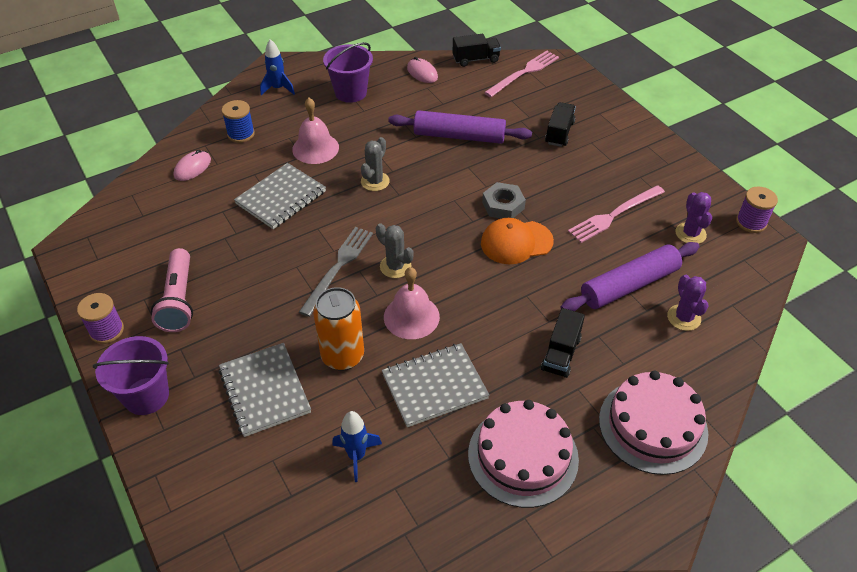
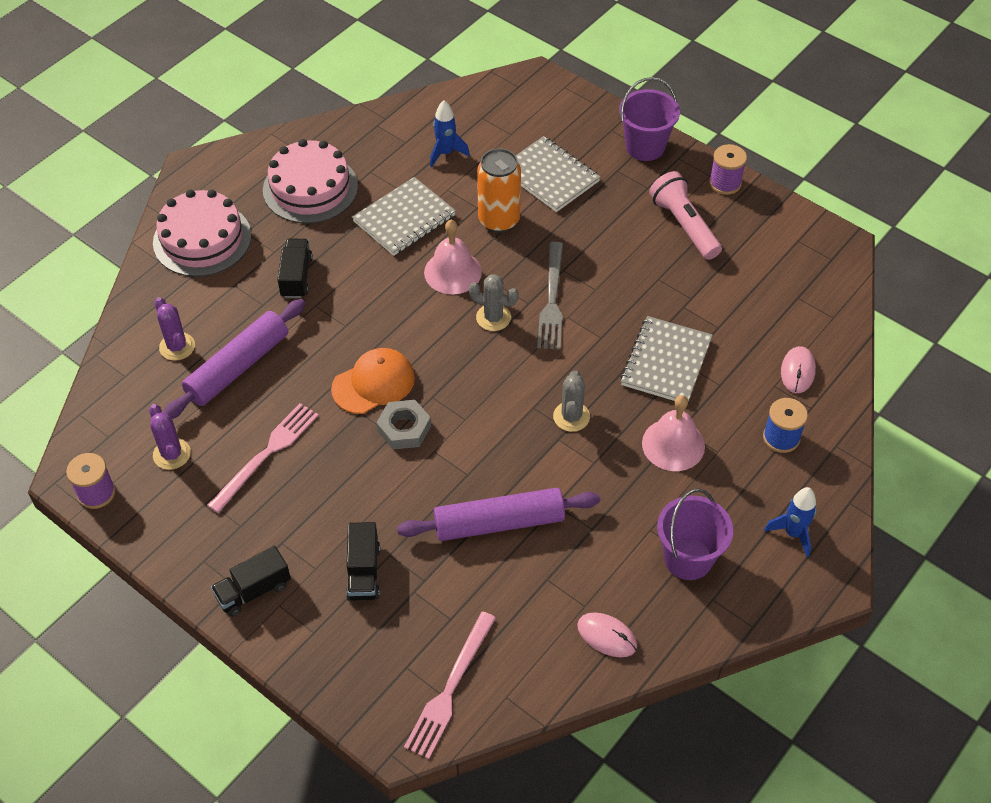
camera: 160 degrees right, 5 degrees up
(475, 59) = (537, 697): black truck -> black truck (253, 590)

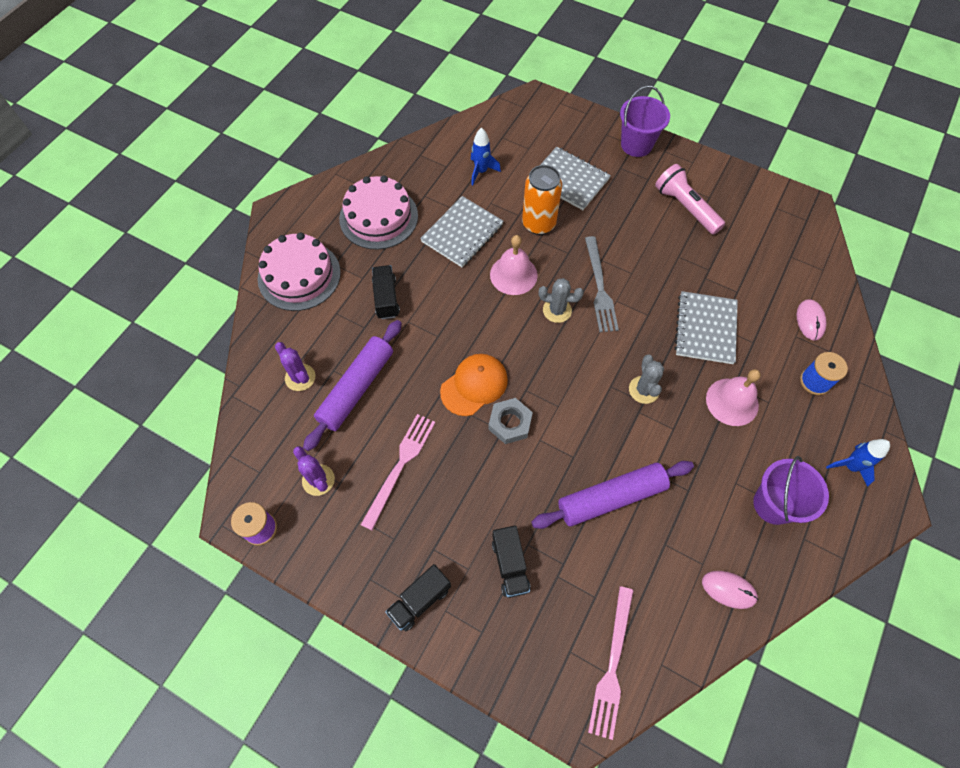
camera: 10 degrees left, 10 degrees up
(725, 183) = (706, 167): purple spool -> none

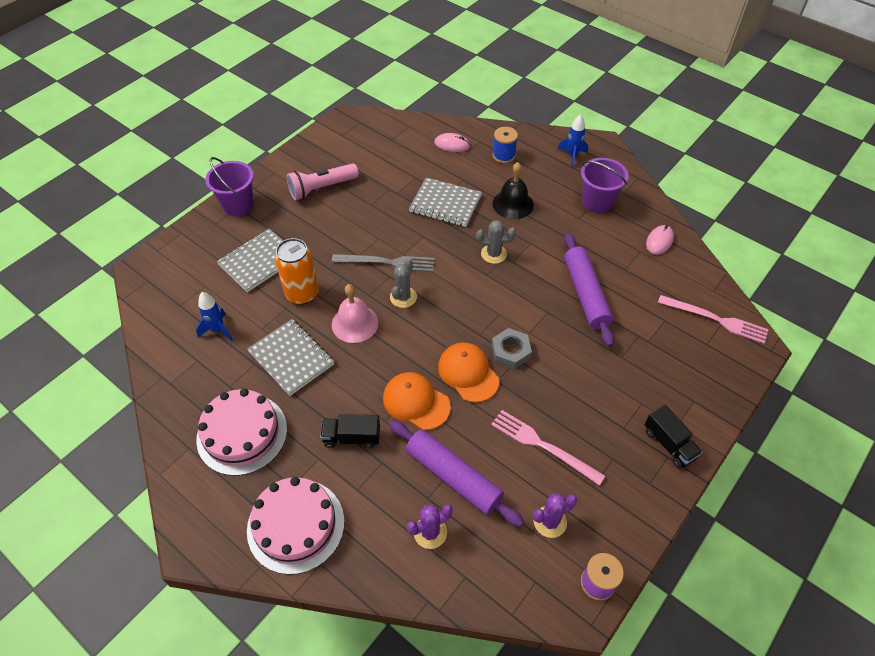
camera: 80 degrees left, 10 degrees down
(432, 344) = (416, 402): none -> orange cap
(510, 565) = (639, 372): black truck -> none
(732, 401) = (513, 204): pink bell -> black bell

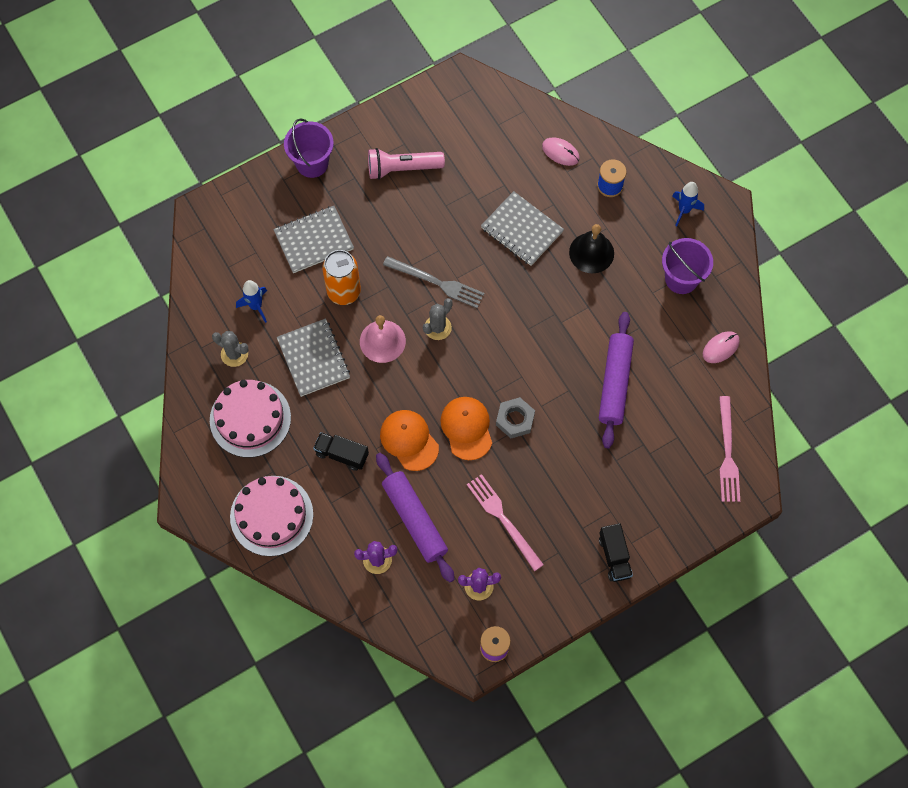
camera: 20 degrees right, 15 degrees up
(493, 254) = (545, 307): grey cactus -> grey cactus (234, 354)
(716, 319) = (727, 453): pink fork -> pink fork turned 45 degrees clockwise

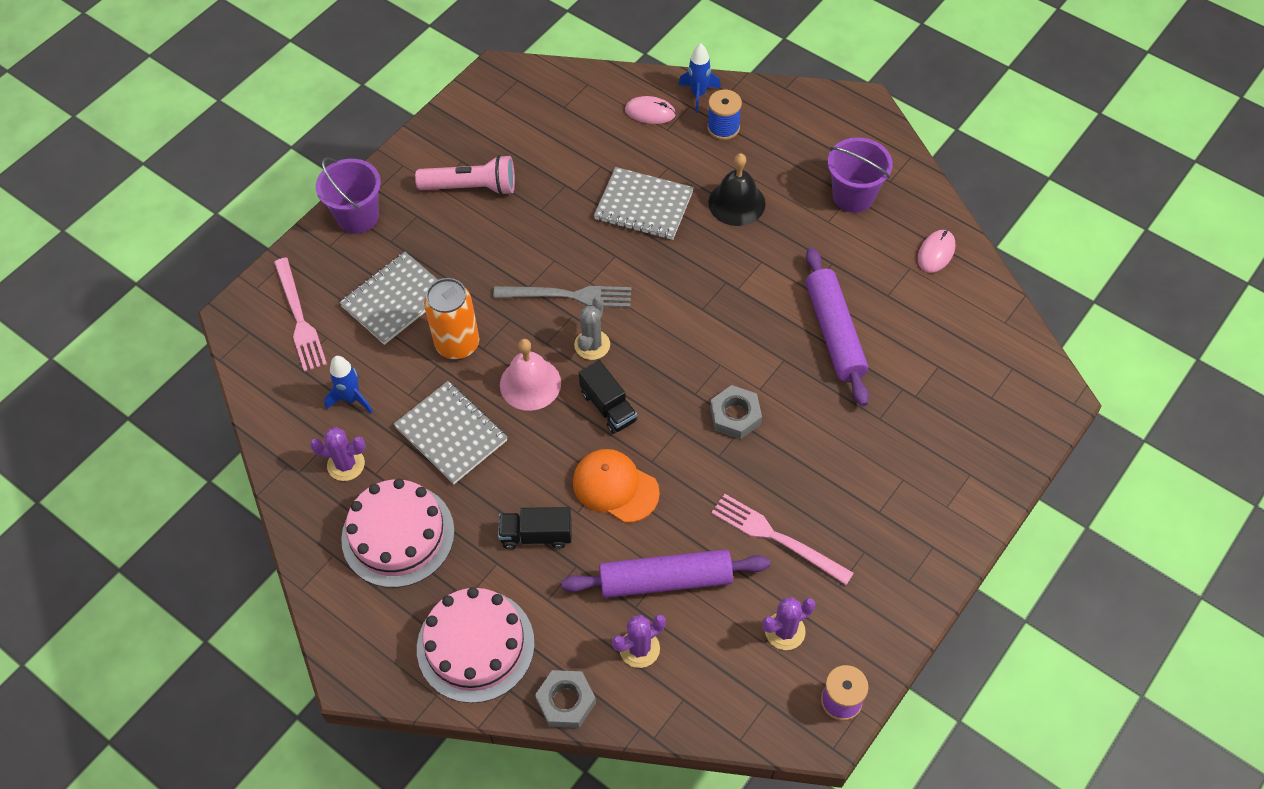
camera: 20 degrees left, 10 degrees down
(234, 354) = (346, 464): grey cactus -> purple cactus
(315, 576) = (566, 701): none -> grey nut
(402, 168) = (471, 187): pink flashlight -> pink flashlight turned 150 degrees counterclockwise
(415, 520) = (665, 580): purple rolling pin -> purple rolling pin turned 45 degrees counterclockwise
(467, 428) = (681, 447): orange cap -> none
(614, 557) = (935, 530): black truck -> black truck (608, 407)
(684, 210) = (819, 125): blue rocket -> blue rocket (698, 94)
(727, 453) = (1005, 363): pink fork -> pink fork (299, 318)

